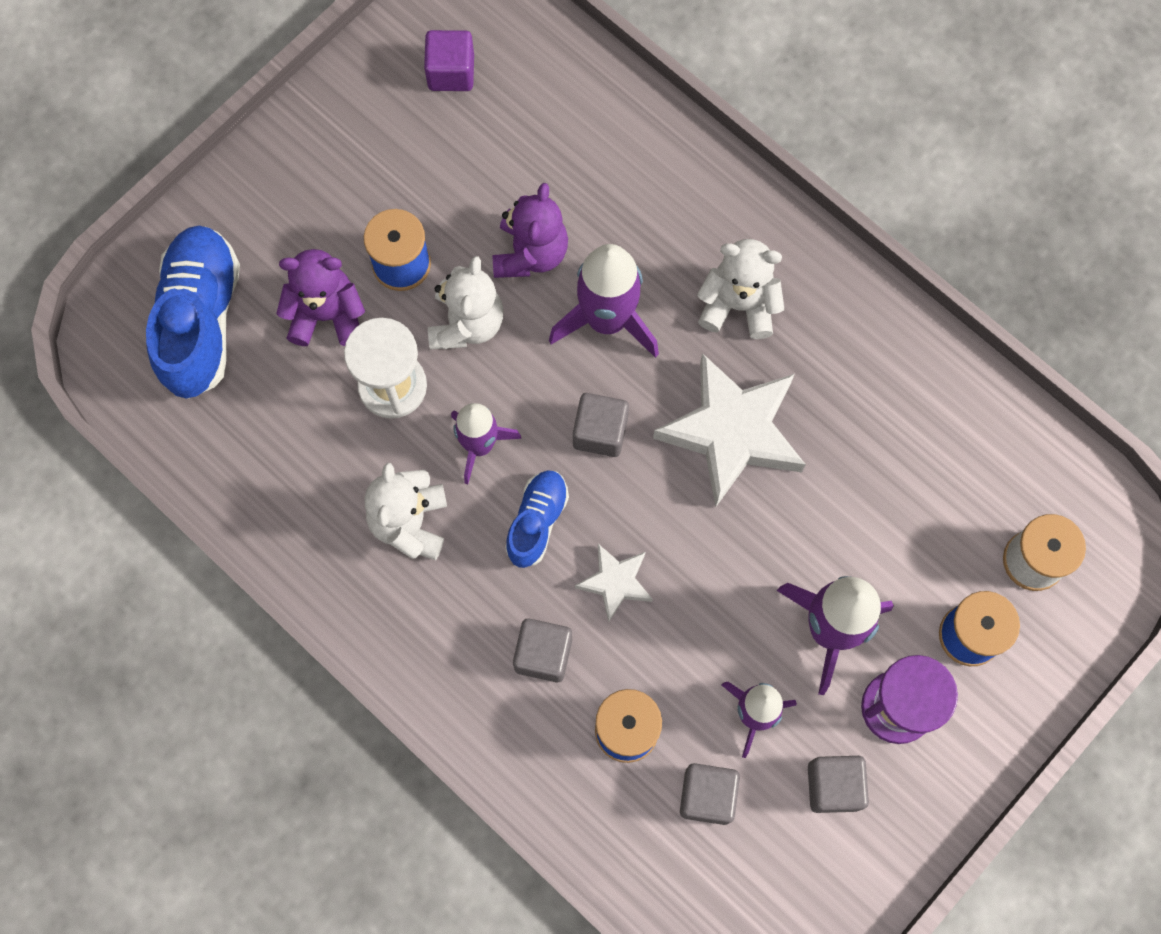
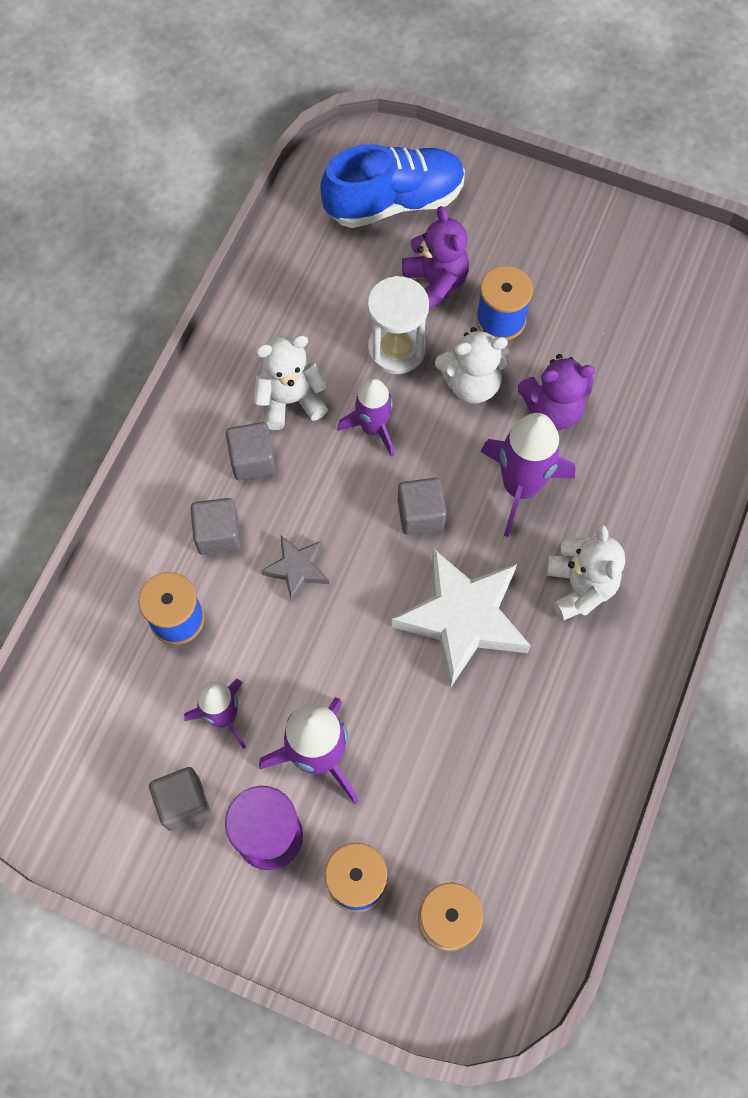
camera: 70 degrees right, 5 degrees down
(451, 72) = (682, 297): purple cube -> none
(537, 522) = (326, 492): blue shoe -> none
(615, 582) = (297, 569): white star -> grey star
(707, 796) = (143, 700): grey cube -> grey cube (252, 460)

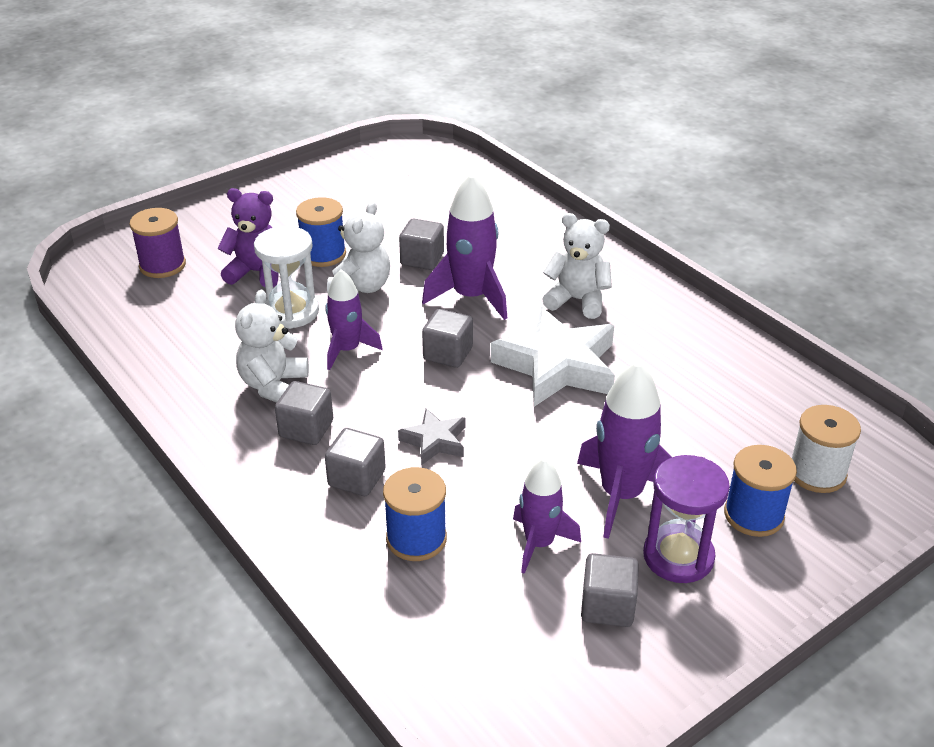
camera: 60 degrees left, 30 degrees down
(394, 202) = (162, 265): blue shoe -> purple spool
(552, 409) = (422, 259): purple teddy bear -> grey cube

